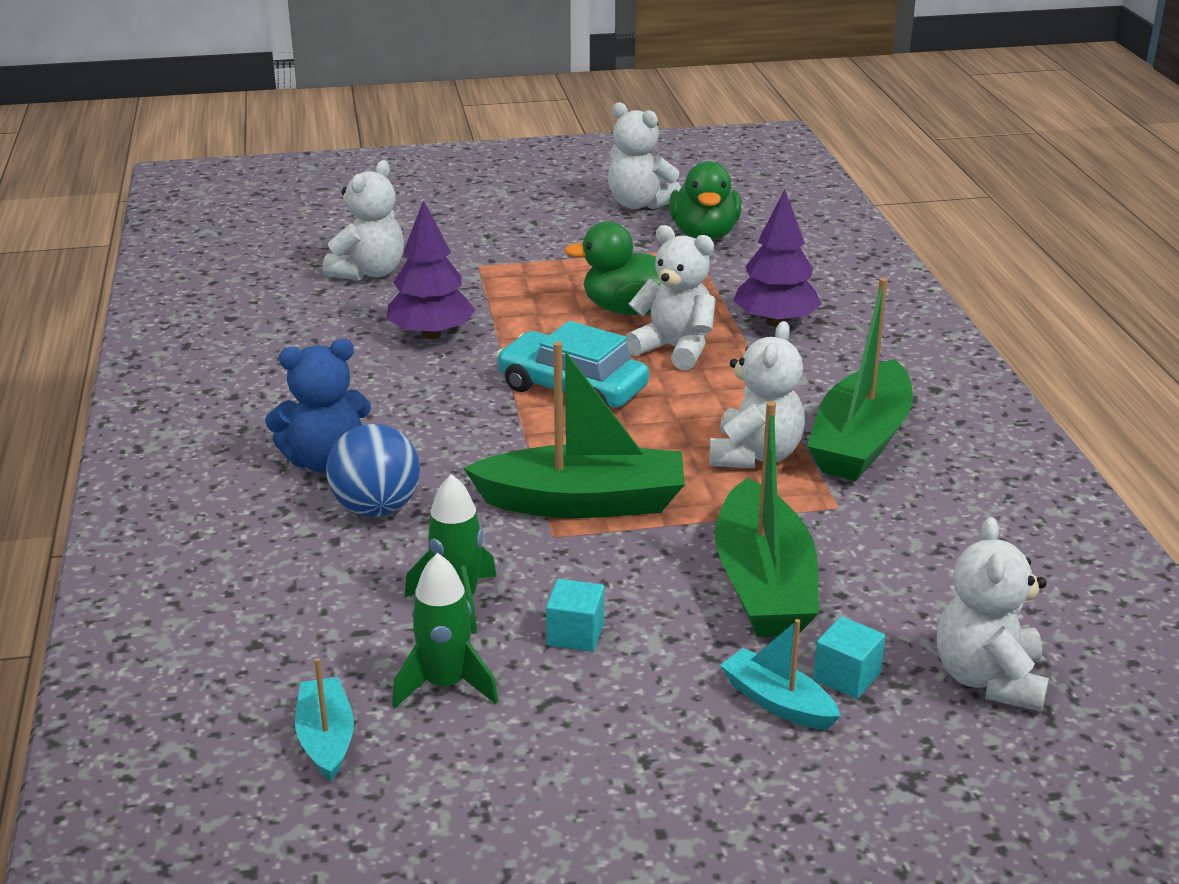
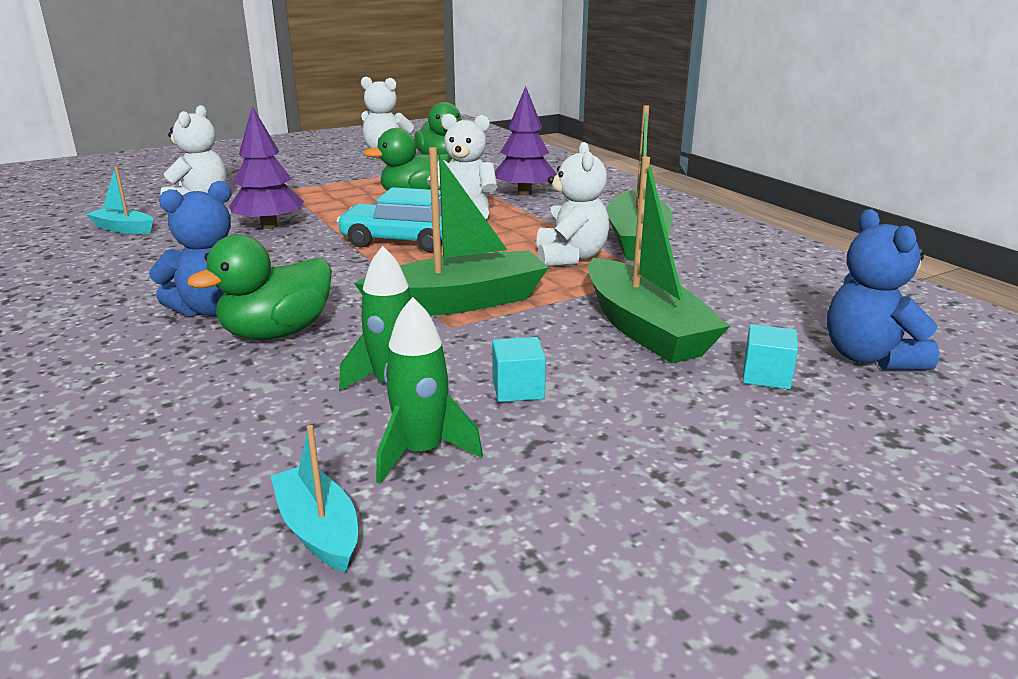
camera: 20 degrees left, 5 degrees down
(376, 508) = (277, 333): blue ball -> green duck
(778, 702) = (731, 404): turquoise boat -> turquoise boat (123, 229)
(988, 679) = (869, 357): white teddy bear -> blue teddy bear

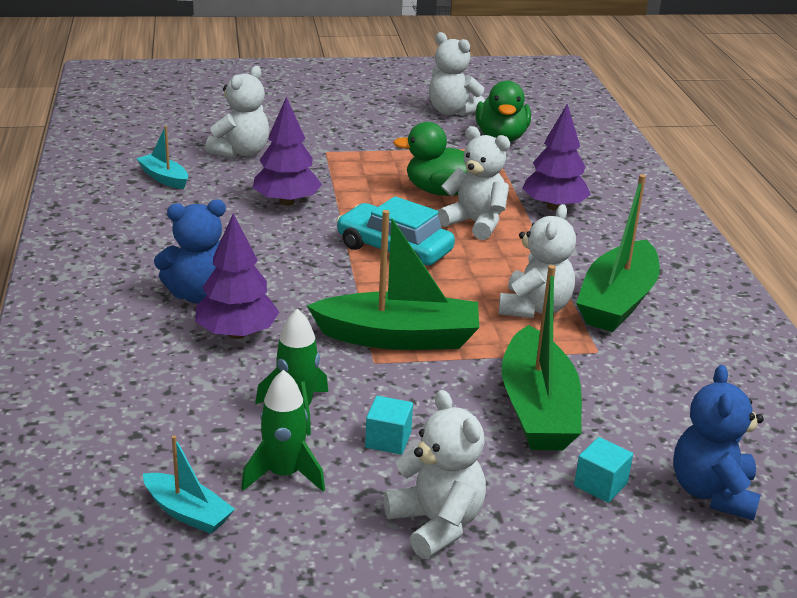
camera: 20 degrees right, 5 degrees up
(277, 333) = (237, 333): green duck -> purple tree
(318, 530) = (187, 512): turquoise boat -> turquoise boat turned 135 degrees clockwise
(639, 456) = (436, 524): none -> white teddy bear

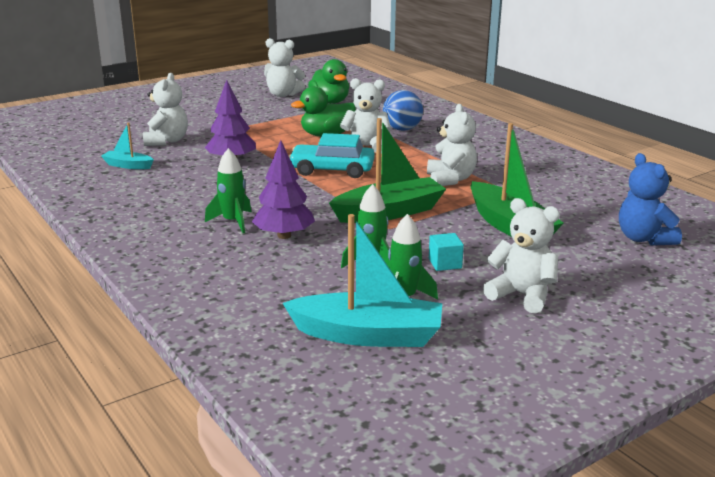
camera: 25 degrees left, 5 degrees down
(187, 512) = (367, 335): turquoise boat -> turquoise boat, size x1.94
(199, 295) = (233, 222): blue teddy bear -> green rocket
(553, 207) = (402, 129): purple tree -> blue ball
(600, 485) = (585, 251): turquoise cube -> none
(617, 301) = (491, 166): green boat -> none

